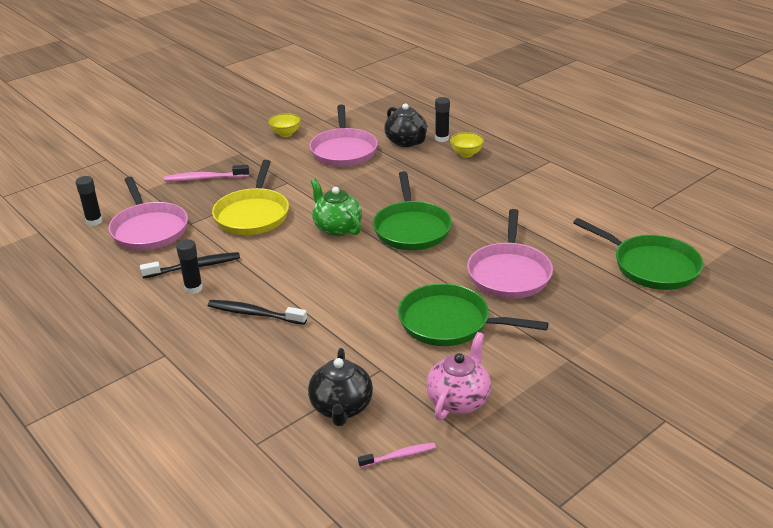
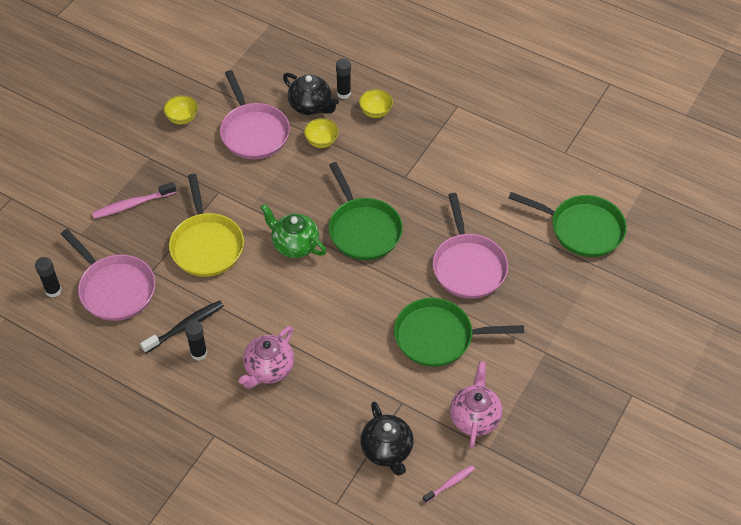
camera: 20 degrees left, 20 degrees up
(254, 314) = (268, 369): black toothbrush -> pink teapot
(403, 165) = (321, 141): none -> yellow bowl

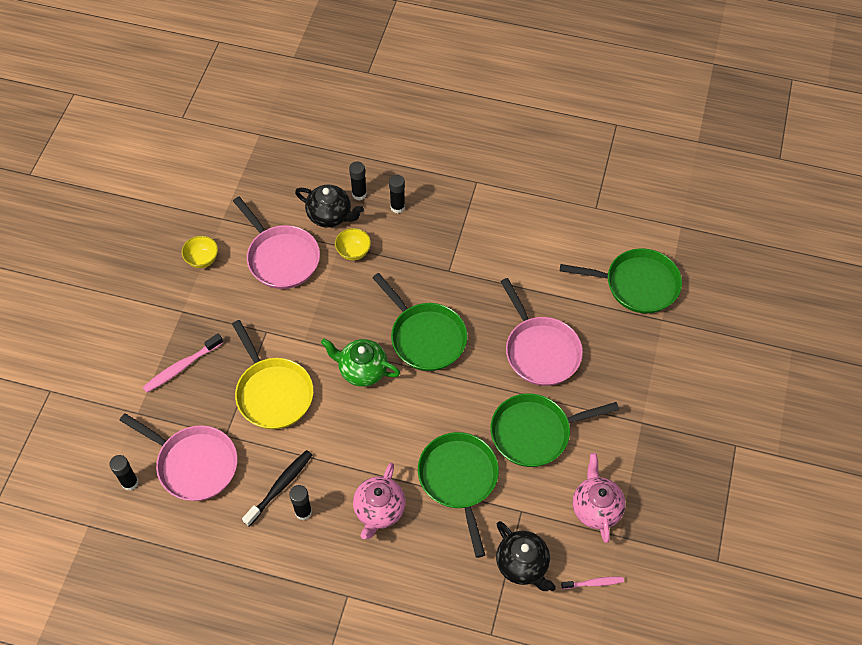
camera: 15 degrees left, 5 degrees up
(352, 360) = (459, 479): none -> green pan
(375, 112) = (397, 207): yellow bowl -> black glue stick
(450, 483) = (594, 583): pink toothbrush -> pink toothbrush turned 45 degrees clockwise

